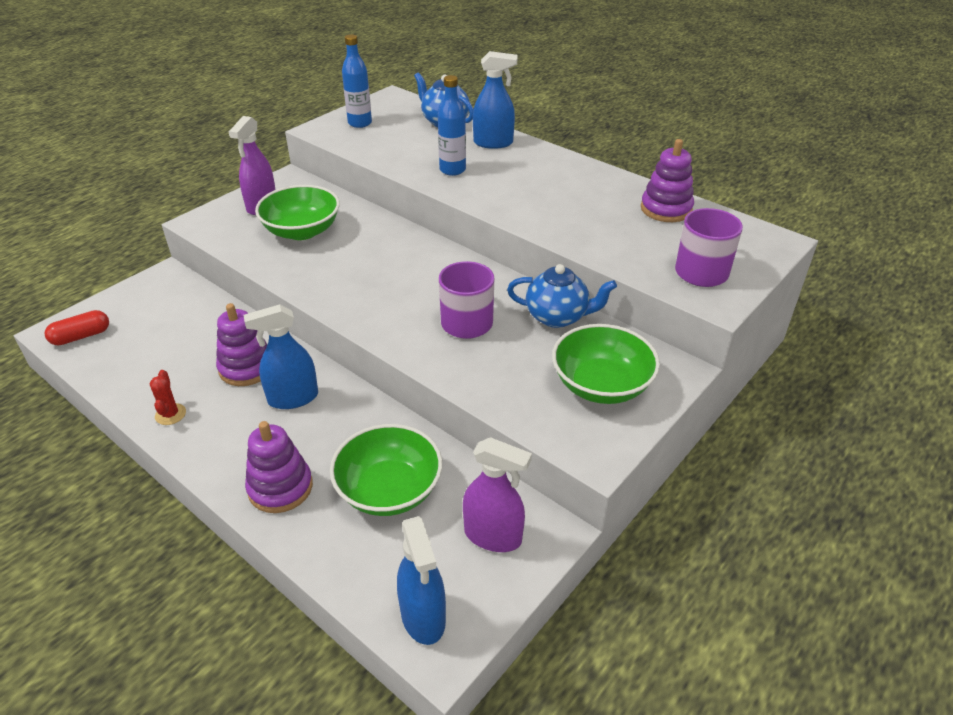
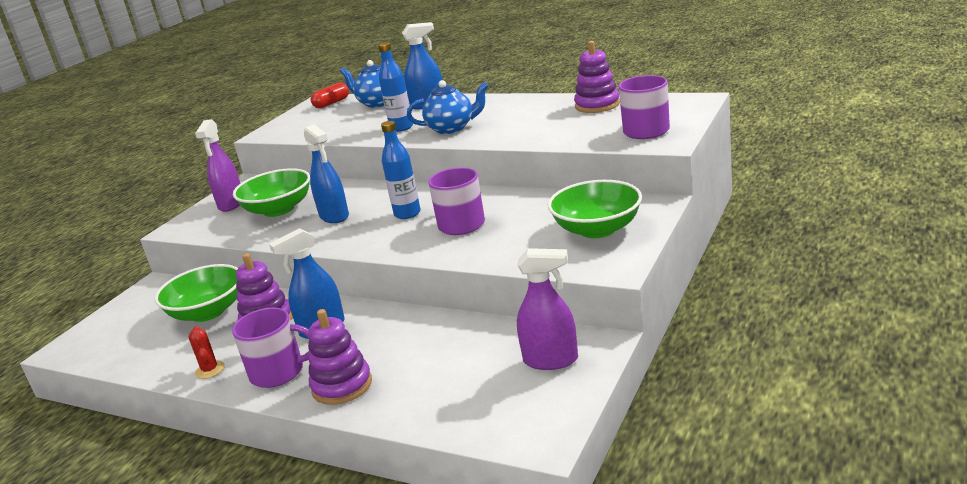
camera: 10 degrees left, 15 degrees down
(81, 336) = (91, 345): red capsule -> red capsule (332, 103)
(230, 443) = (278, 372): none -> purple mug
(360, 123) = (300, 121): blue bottle -> blue bottle (407, 214)
(389, 490) = (443, 359): green bowl -> green bowl (208, 312)
(423, 617) = (516, 425): blue spray bottle -> blue spray bottle (334, 216)
(558, 317) = (538, 201): blue teapot -> blue teapot (452, 128)

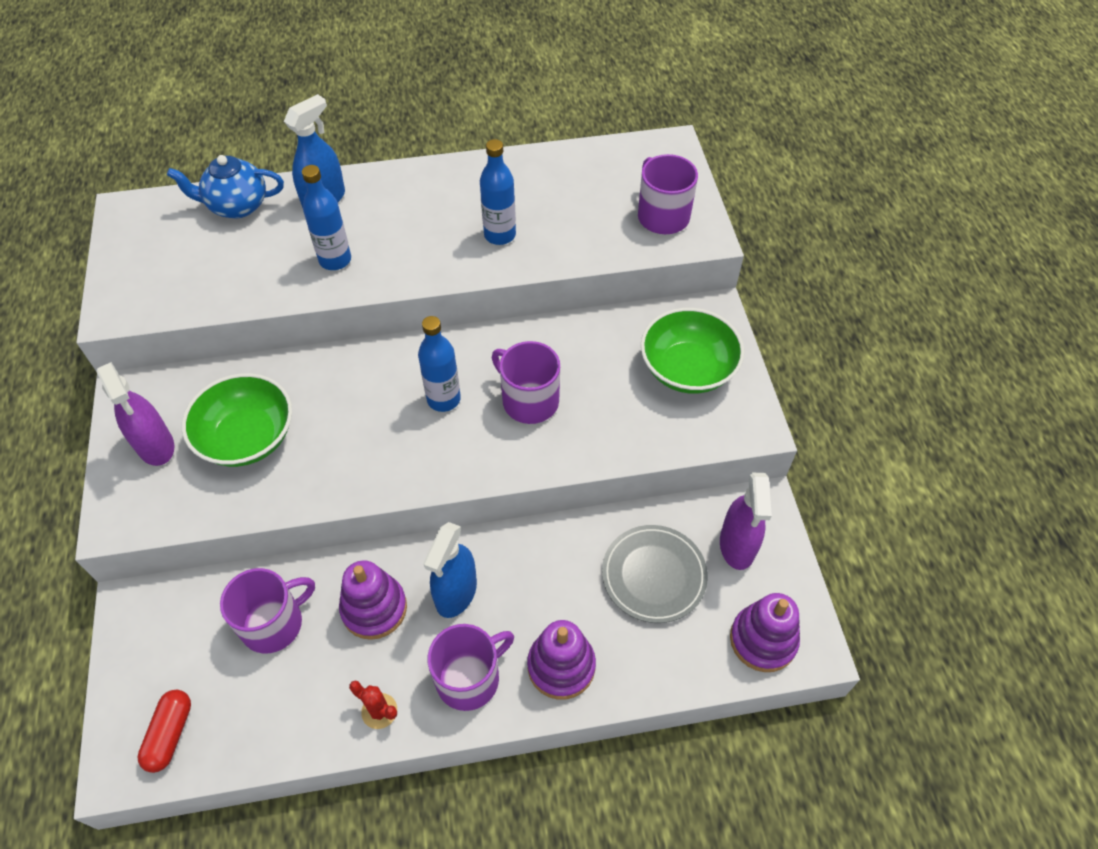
camera: 40 degrees left, 30 degrees up
(208, 312) = (274, 623): green bowl -> purple mug
(332, 103) = (156, 216): red capsule -> red capsule (170, 734)
(334, 216) = (346, 429): blue spray bottle -> none
(452, 128) = (412, 250): blue teapot -> none
(464, 358) = (653, 575): none -> grey plate
(516, 128) = (500, 235): none -> blue bottle
(551, 360) = (737, 546): purple spray bottle -> purple spray bottle turned 120 degrees clockwise
(597, 105) = (563, 171): purple stacking toy -> purple stacking toy (763, 640)

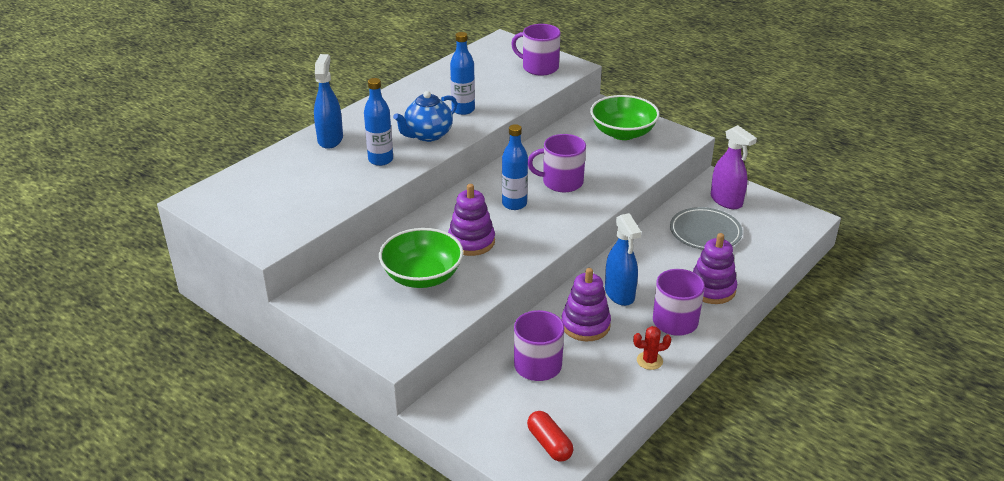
camera: 40 degrees left, 20 degrees down
(155, 446) = (367, 310): purple spray bottle -> none
(237, 206) = (275, 165): blue teapot -> blue teapot (427, 135)
(763, 640) = (785, 227): purple stacking toy -> purple stacking toy (471, 242)

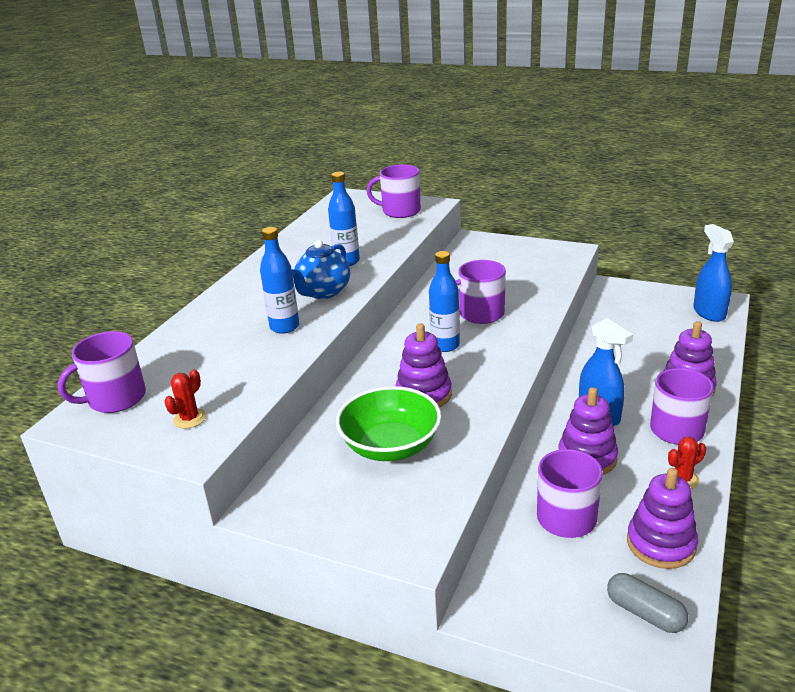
camera: 15 degrees left, 5 degrees down
(231, 190) = (115, 398): none -> purple mug
(275, 219) = (189, 419): none -> red cactus
(330, 139) = (213, 318): blue spray bottle -> blue spray bottle (709, 313)
(549, 444) = (645, 613): red capsule -> grey capsule
(596, 402) = (661, 544): none -> purple stacking toy
(623, 133) = (509, 257): green bowl -> none
(705, 232) = (638, 335): grey plate -> none
(726, 201) = (635, 302): purple spray bottle -> none

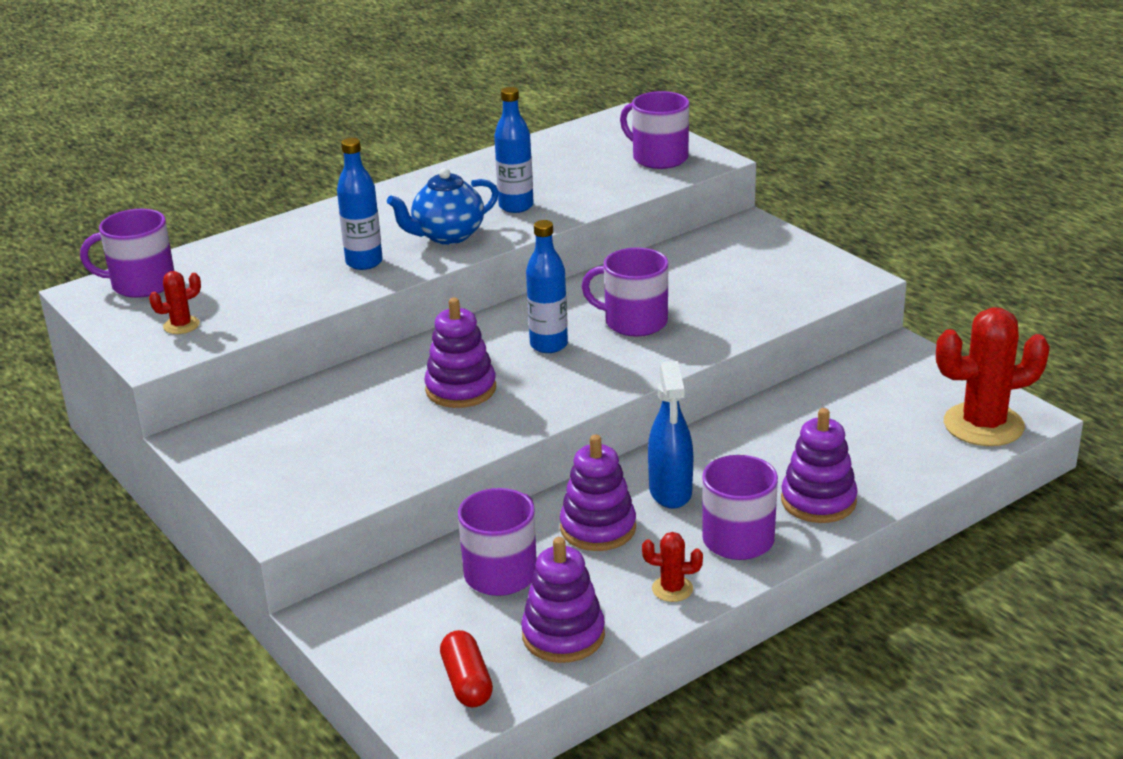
camera: 30 degrees right, 0 degrees up
(390, 446) = (368, 427): green bowl -> none
(645, 613) = (467, 682): grey capsule -> red capsule
(709, 313) = (983, 425): blue spray bottle -> red cactus

